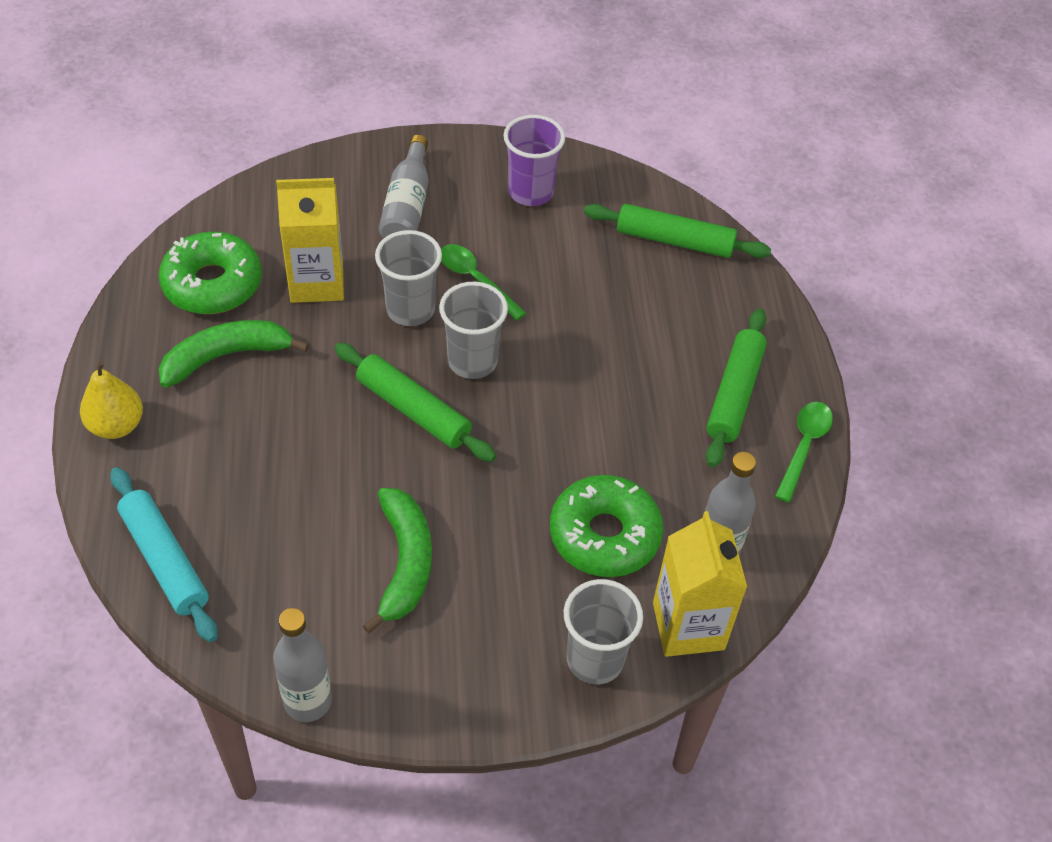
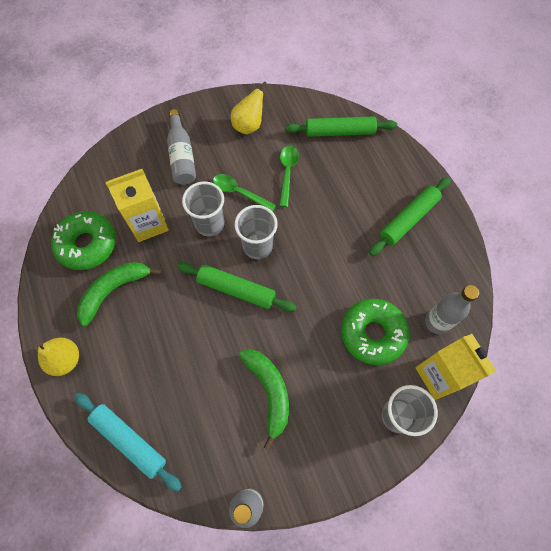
camera: 15 degrees left, 15 degrees up
(530, 192) = (248, 125): purple cup -> yellow pear
(734, 394) = (408, 219): green rolling pin -> green rolling pin turned 45 degrees clockwise
(804, 446) = (457, 240): green spoon -> green spoon (287, 172)

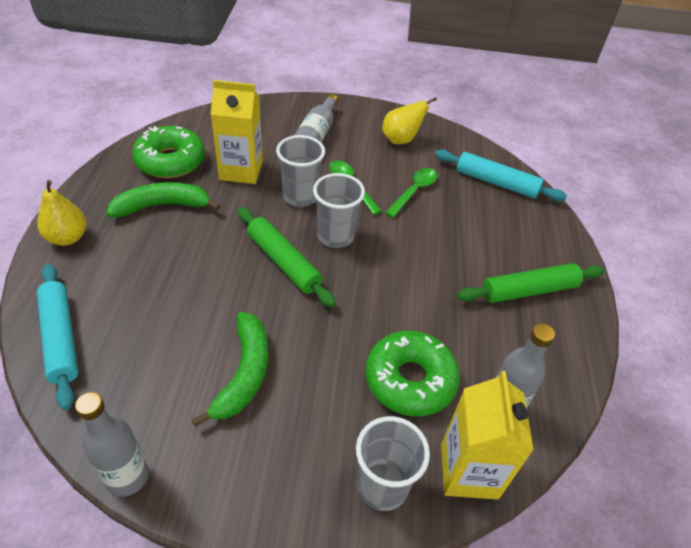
camera: 25 degrees right, 20 degrees down
(340, 132) = (496, 183): green rolling pin -> turquoise rolling pin

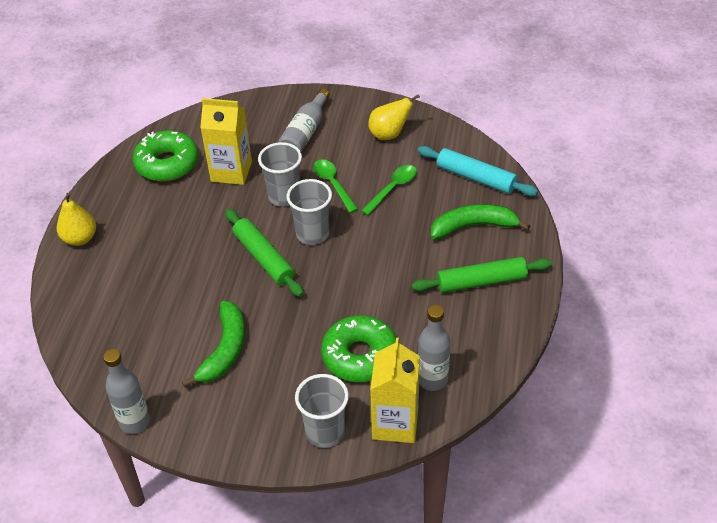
camera: 10 degrees right, 0 degrees up
(60, 338) = (80, 322): turquoise rolling pin -> none
(162, 206) = (159, 208): green banana -> green banana (473, 226)

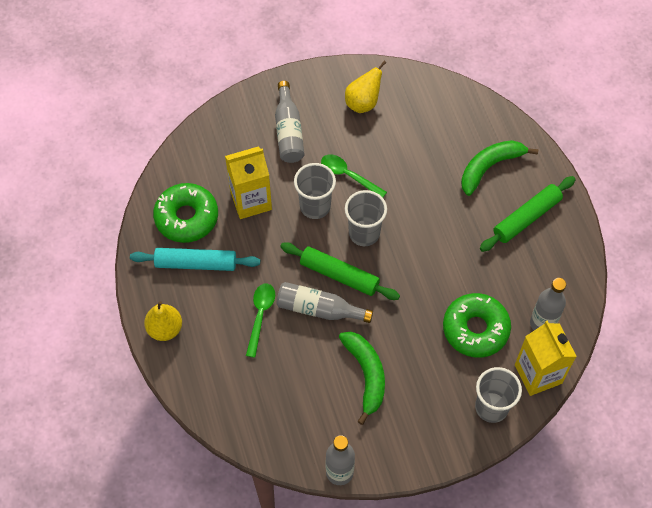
camera: 30 degrees left, 15 degrees up
(224, 278) = (319, 309): none -> grey bottle
(393, 188) = (401, 158): green spoon -> green spoon (260, 315)
(476, 178) = (463, 117): turquoise rolling pin -> turquoise rolling pin (196, 263)

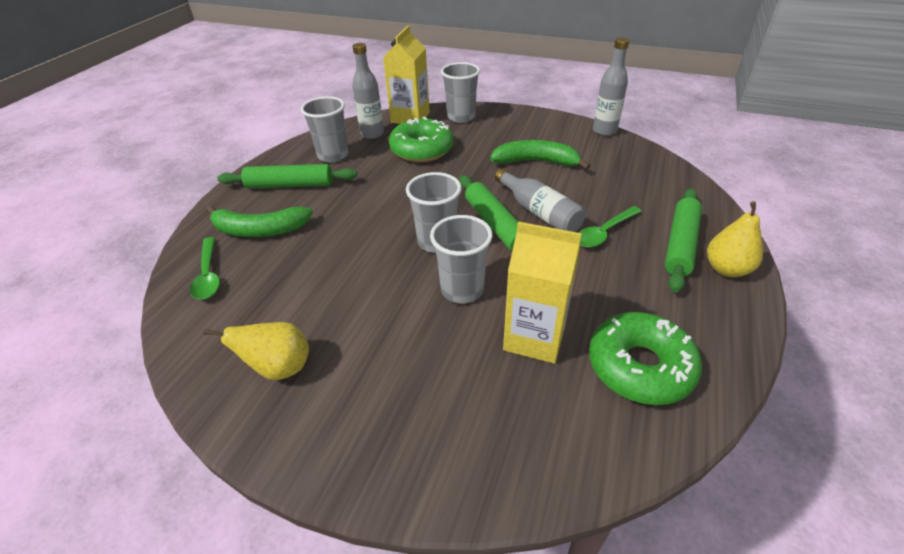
camera: 140 degrees left, 20 degrees down
(196, 263) = (654, 309): turquoise rolling pin -> none
(203, 336) = (680, 244): none -> green rolling pin
(288, 131) = (408, 394): grey bottle -> none
(348, 175) = (394, 298): green spoon -> green spoon (208, 275)
(366, 375) = (536, 162): green banana -> green banana turned 75 degrees clockwise
(538, 272) = (333, 155): none -> grey cup

